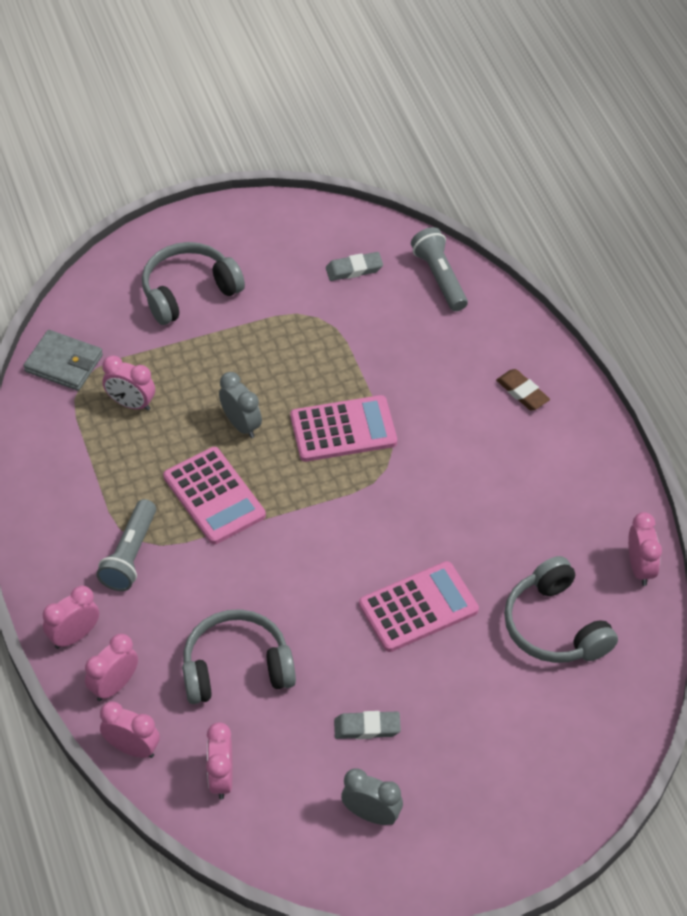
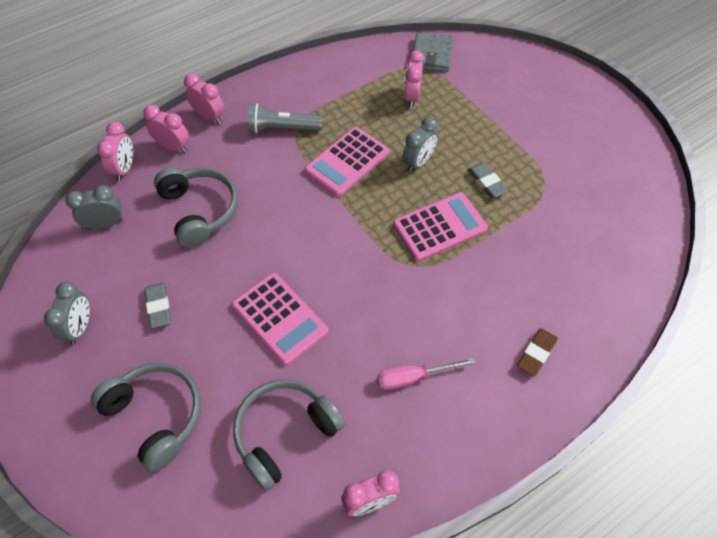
camera: 75 degrees right, 5 degrees up
(189, 291) = (528, 103): grey headphones -> grey headphones (156, 416)
(221, 778) = (105, 224): pink clock -> grey clock
(343, 429) = (439, 227): pink calculator -> pink calculator turned 90 degrees counterclockwise
(354, 269) = (607, 197): grey eraser -> grey eraser (486, 182)
(440, 278) = (633, 260): grey flashlight -> none
(521, 501) = (413, 377): none -> pink screwdriver

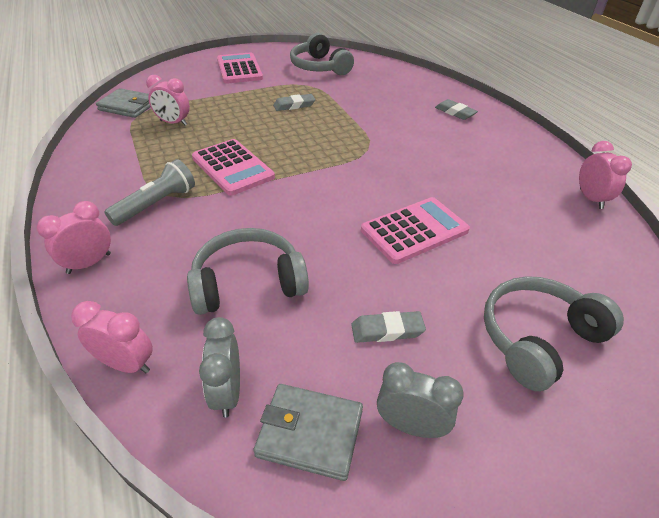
camera: 80 degrees left, 15 degrees down
(76, 272) = (310, 433): none -> grey wallet
(173, 147) = (119, 303): pink clock -> none
(282, 129) = (156, 204): grey flashlight -> grey flashlight turned 150 degrees counterclockwise
(285, 433) = (540, 239): grey headphones -> grey headphones (319, 67)
(413, 377) = (477, 164): pink screwdriver -> none
(418, 162) = (255, 131): grey clock -> none
(439, 227) = (332, 131): pink calculator -> pink calculator (239, 69)
(536, 353) = (455, 112): brown eraser -> grey eraser

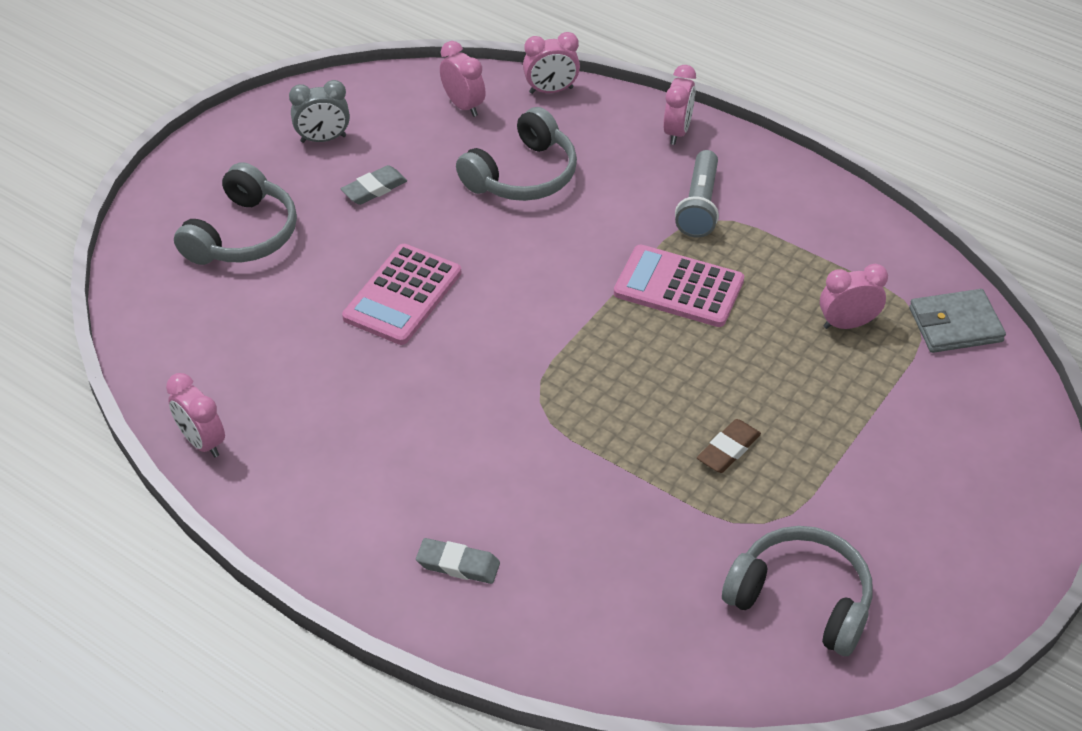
camera: 150 degrees right, 5 degrees up
(227, 392) = (463, 105): grey clock -> pink clock
(239, 69) = (930, 510): pink calculator -> none
(294, 105) = (728, 449): grey eraser -> brown eraser
(310, 433) = (389, 109): grey wallet -> none

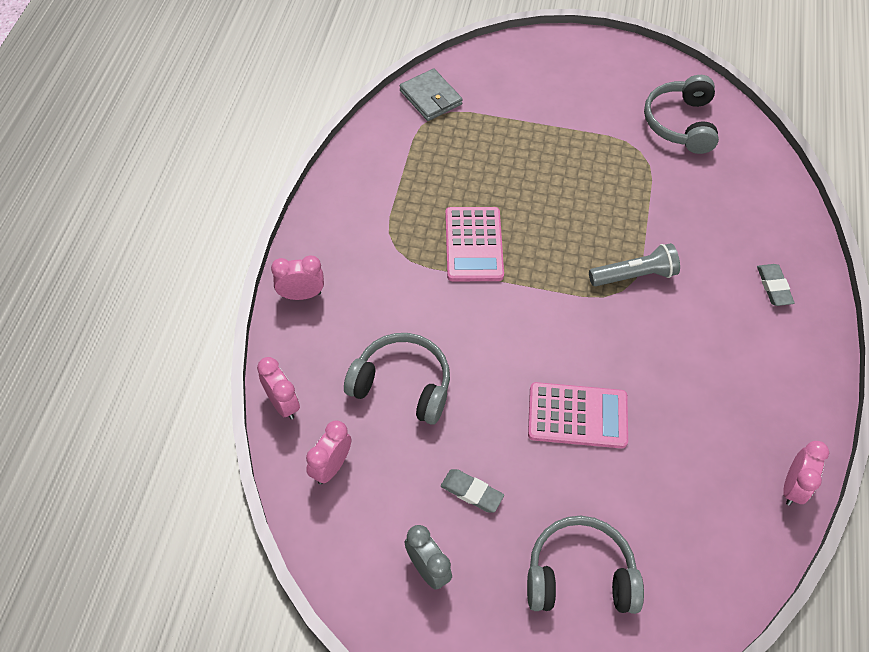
camera: 115 degrees left, 10 degrees up
(699, 206) = (383, 256): grey flashlight -> grey flashlight (634, 275)
(728, 449) = (598, 181): brown eraser -> none
(847, 324) = (458, 148): pink clock -> none

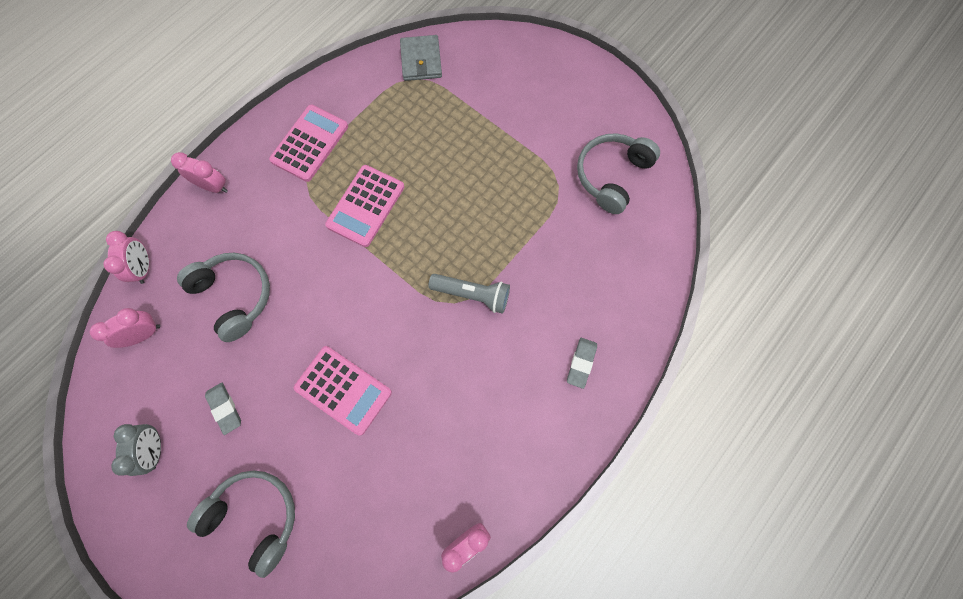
camera: 30 degrees right, 15 degrees up
(374, 213) = (310, 143): none -> pink calculator

